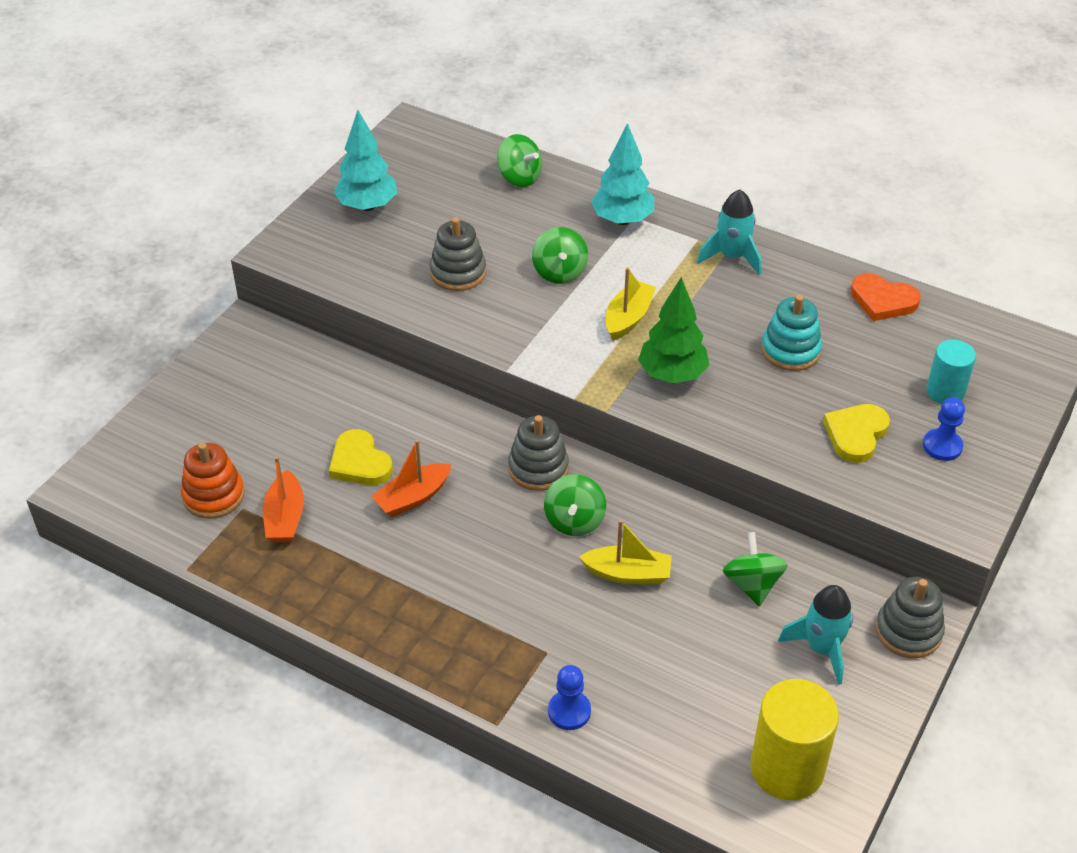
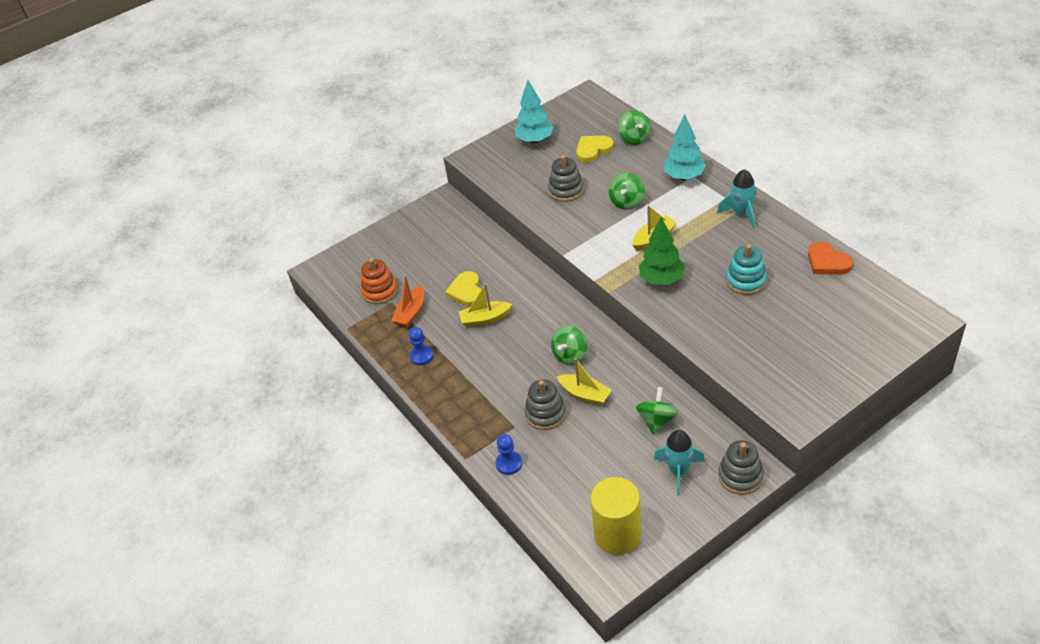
camera: 30 degrees right, 0 degrees up
(413, 498) = (485, 319): orange boat -> yellow boat
(538, 468) = (565, 319): grey stacking toy -> grey stacking toy (545, 414)
(856, 434) = (758, 343): yellow heart -> yellow heart (593, 150)
(942, 446) = (812, 364): blue pawn -> blue pawn (421, 356)
(945, 392) = (835, 330): turquoise cylinder -> none

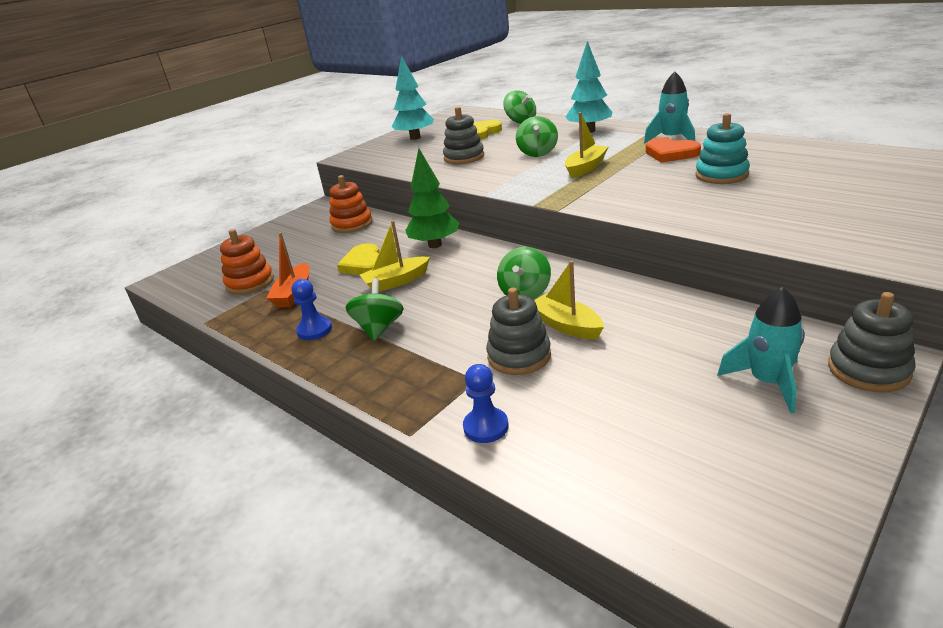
camera: 15 degrees left, 15 degrees down
(464, 235) = (352, 224): none -> orange stacking toy
(585, 394) = (566, 325): yellow boat -> yellow boat turned 150 degrees counterclockwise
(617, 534) = (732, 492): yellow cylinder -> none
(657, 421) = (689, 333): green spinning top -> green spinning top (379, 328)
(661, 279) = (617, 191): green tree -> green tree (435, 245)
(827, 262) = (802, 149): orange heart -> orange heart (671, 153)

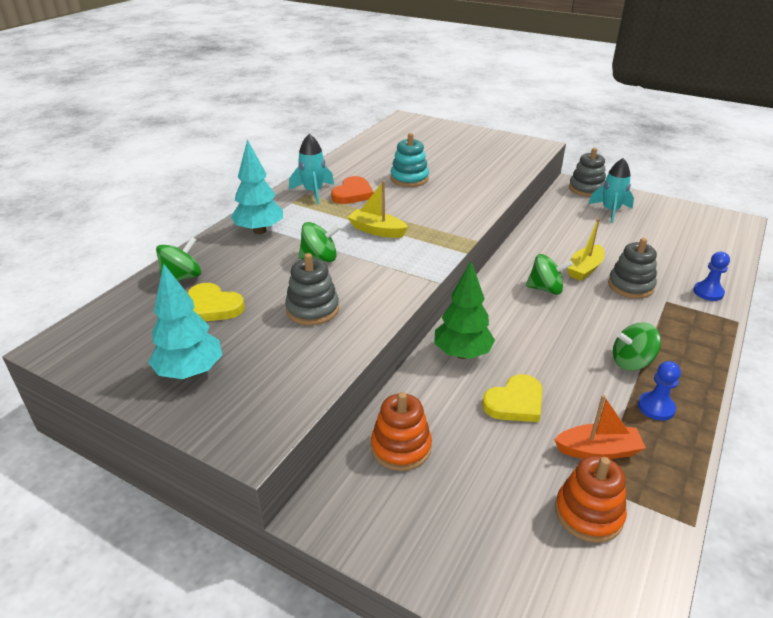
camera: 105 degrees left, 5 degrees up
(396, 281) = (547, 368): yellow boat -> none

